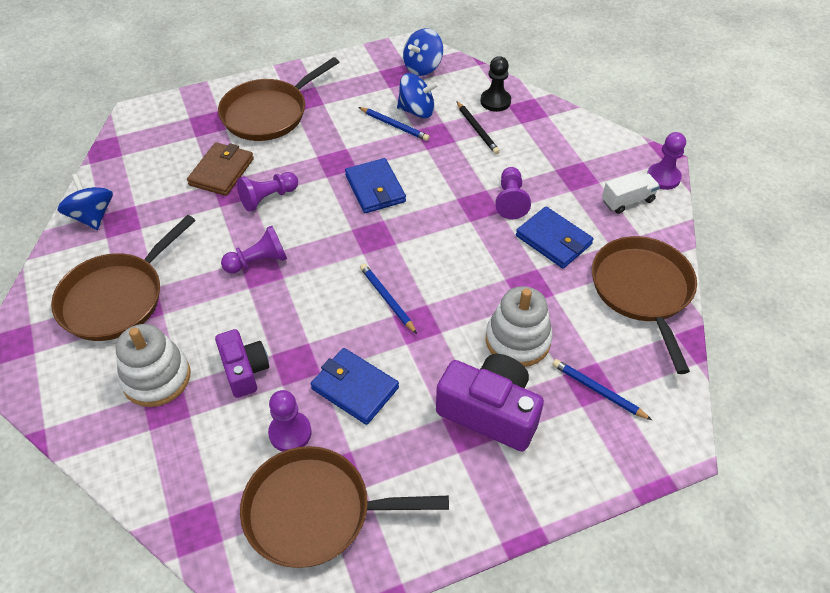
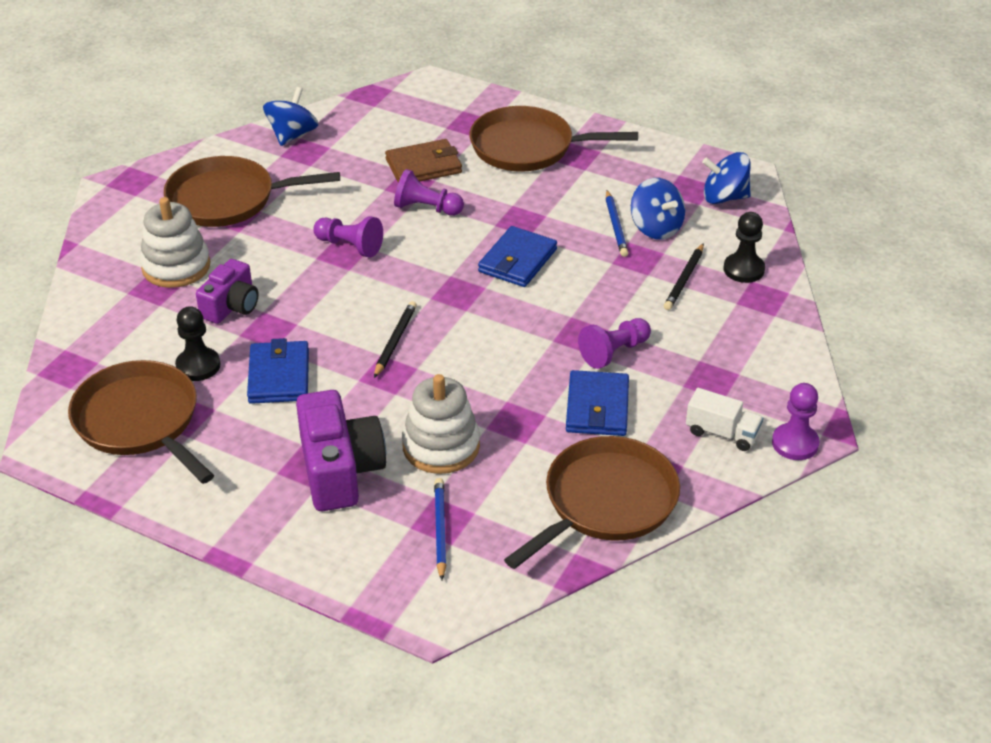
camera: 50 degrees right, 10 degrees down
(290, 433) = (198, 366): purple pawn -> black pawn
(387, 299) = (395, 341): blue pencil -> black pencil

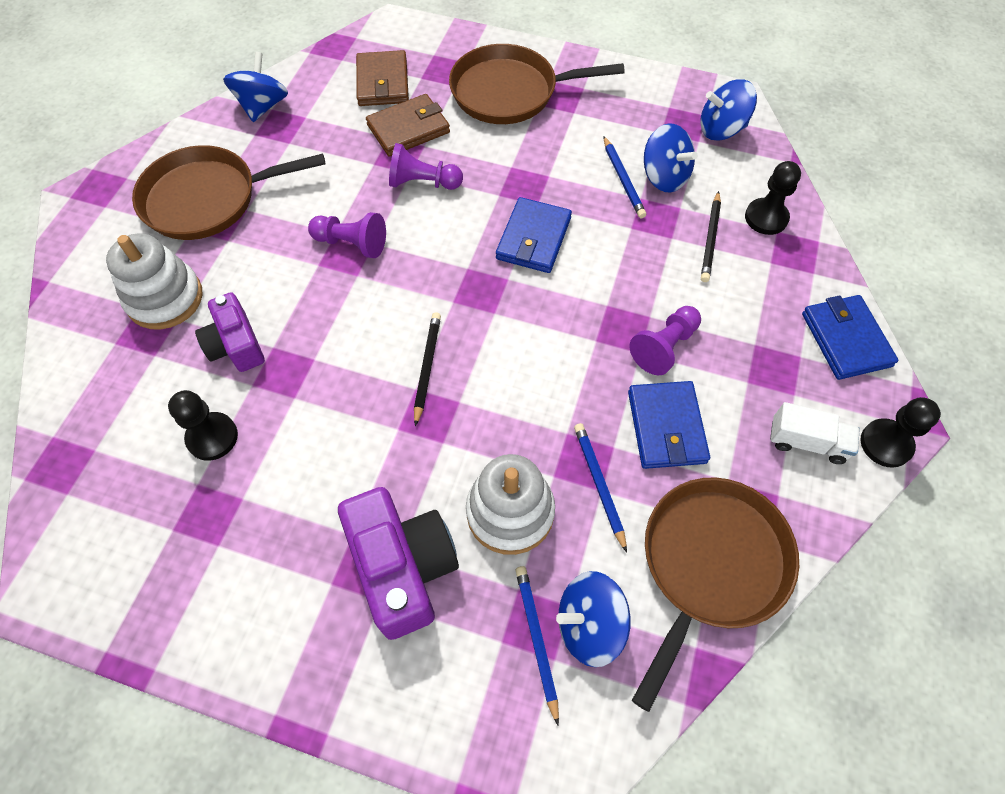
camera: 10 degrees left, 20 degrees up
(140, 421) = (157, 532): brown pan -> none
(231, 306) = (236, 345): purple camera -> purple camera turned 135 degrees clockwise
(279, 376) = (307, 438): blue wallet -> blue wallet (845, 340)
(409, 127) = (383, 82): none -> brown wallet
(487, 526) = (589, 624): none -> blue spinning top
(524, 438) = (599, 484): none -> blue pencil
(795, 443) = (886, 444): purple pawn -> black pawn

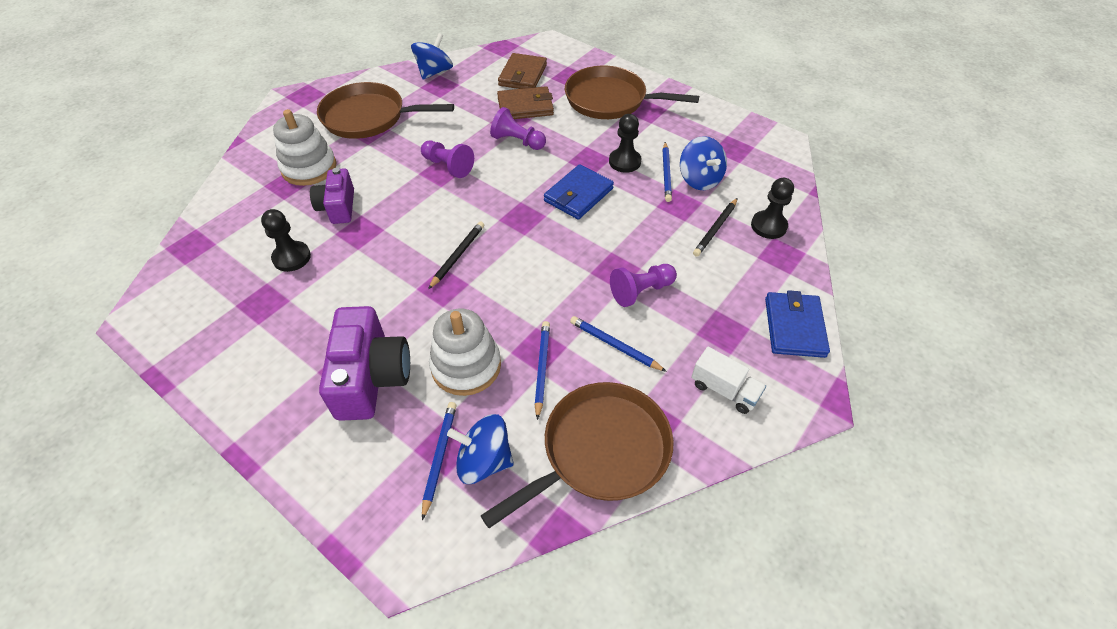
camera: 20 degrees right, 10 degrees down
(666, 427) = (614, 345): blue wallet -> blue pencil
(721, 129) = (761, 159): blue spinning top -> none
(886, 444) = (792, 412): black pawn -> black pawn (624, 162)

